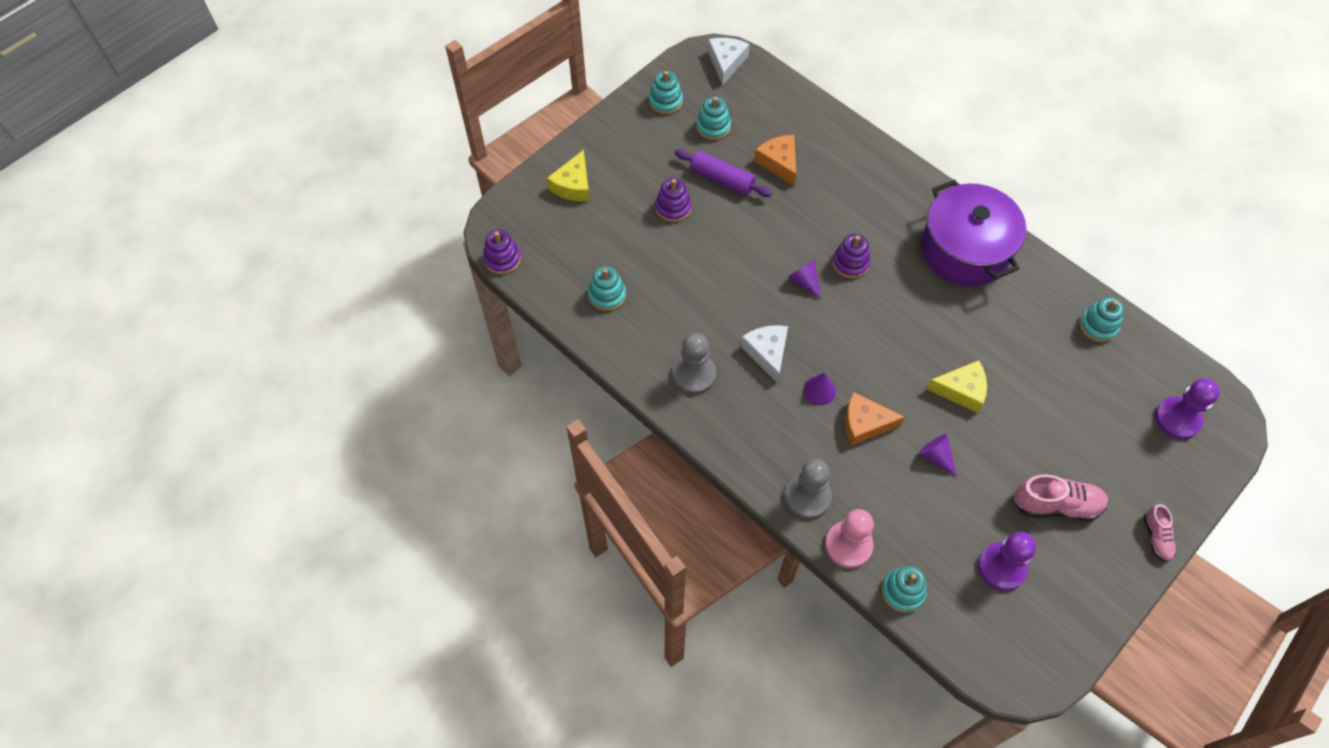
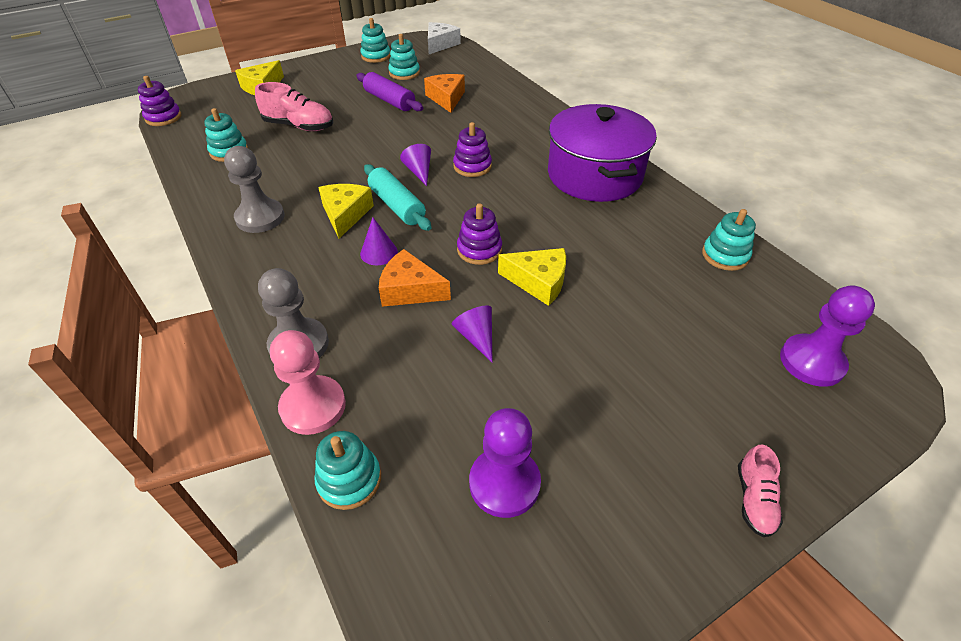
camera: 15 degrees right, 15 degrees down
(673, 207) = (334, 110): purple stacking toy -> purple stacking toy (479, 250)
(767, 353) = (345, 214): white cheese -> yellow cheese
(807, 331) = (397, 206): none -> turquoise rolling pin
(1056, 505) = (613, 423): pink shoe -> pink shoe (299, 126)

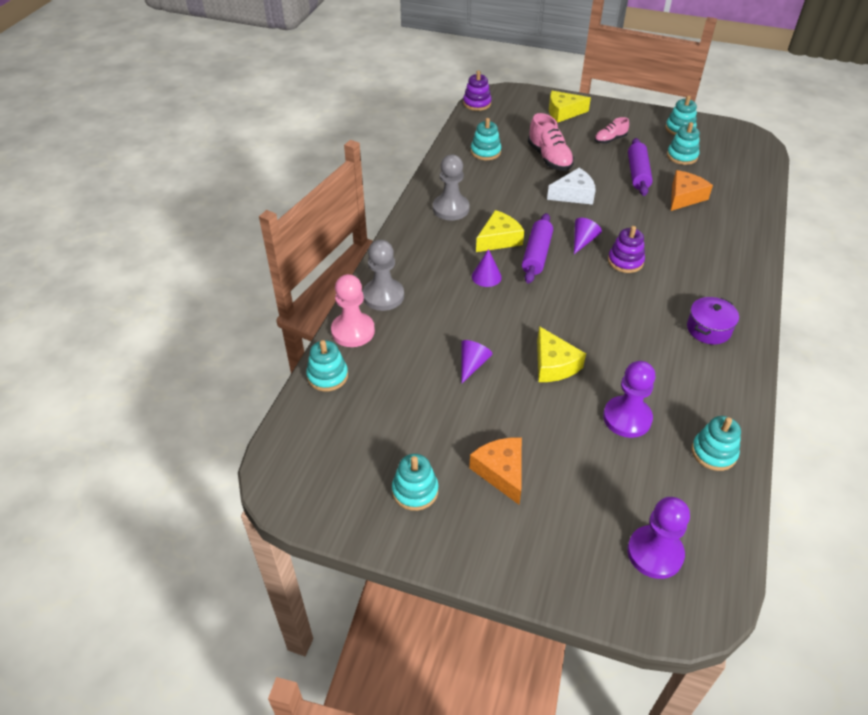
camera: 50 degrees right, 0 degrees up
(397, 206) = (536, 255): turquoise rolling pin -> purple rolling pin
(410, 290) = (474, 311): orange cheese -> orange cheese (501, 472)
(440, 44) = (750, 145): white cheese -> white cheese (574, 194)
(479, 250) = (546, 319): purple stacking toy -> none
(504, 483) = (387, 439): purple pawn -> purple pawn (627, 418)
(594, 175) = (708, 329): purple pot -> purple pot, size x0.47
(602, 506) = (415, 491): none -> turquoise stacking toy
(754, 499) = (493, 564): pink shoe -> pink shoe (610, 139)

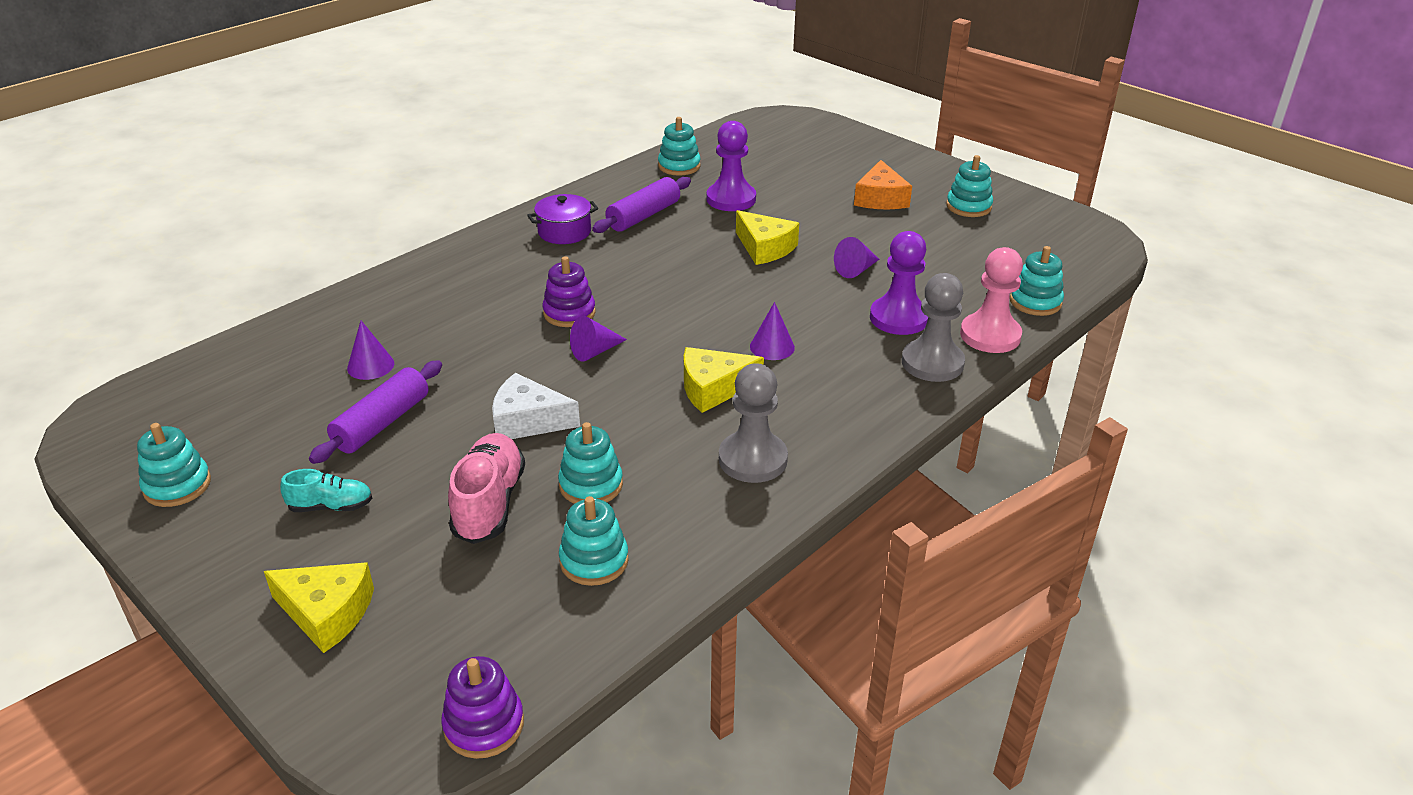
camera: 155 degrees left, 10 degrees down
(536, 255) = (678, 353): purple rolling pin -> purple rolling pin (643, 216)
(554, 365) = (765, 248): yellow cheese -> yellow cheese turned 135 degrees clockwise
(610, 139) = (331, 506): pink shoe -> turquoise shoe
(655, 553) = (789, 140): purple pawn -> purple pawn (898, 318)
(682, 156) = (266, 430): turquoise stacking toy -> turquoise stacking toy (591, 485)
(684, 197) = (370, 366): orange cheese -> purple cone

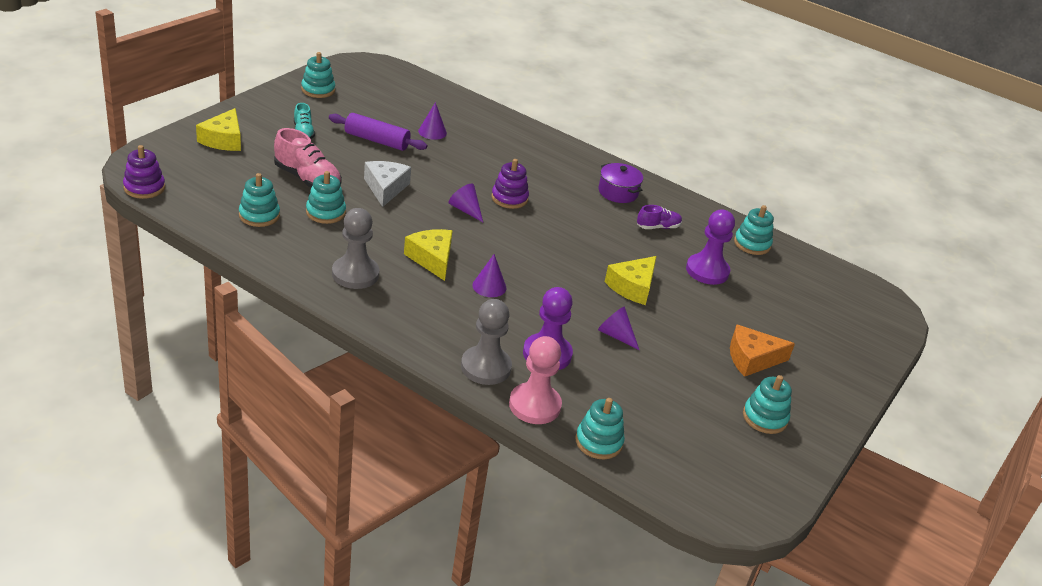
camera: 75 degrees right, 0 degrees up
(489, 503) = (307, 179): pink shoe -> pink shoe turned 45 degrees clockwise
(643, 216) = (658, 227): purple rolling pin -> purple shoe

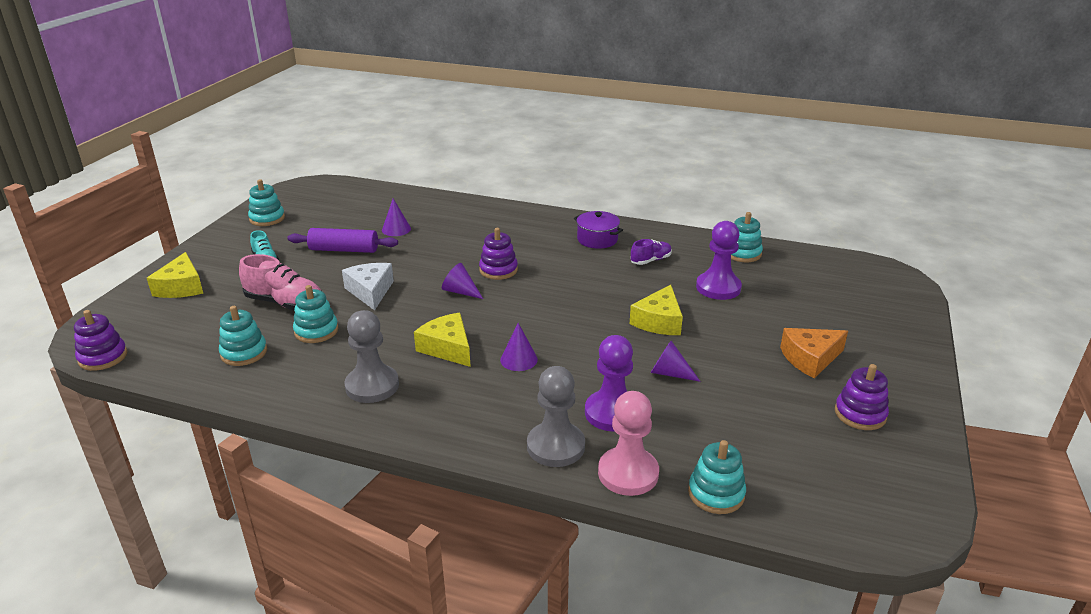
camera: 10 degrees left, 5 degrees down
(765, 418) = (860, 414): turquoise stacking toy -> purple stacking toy

